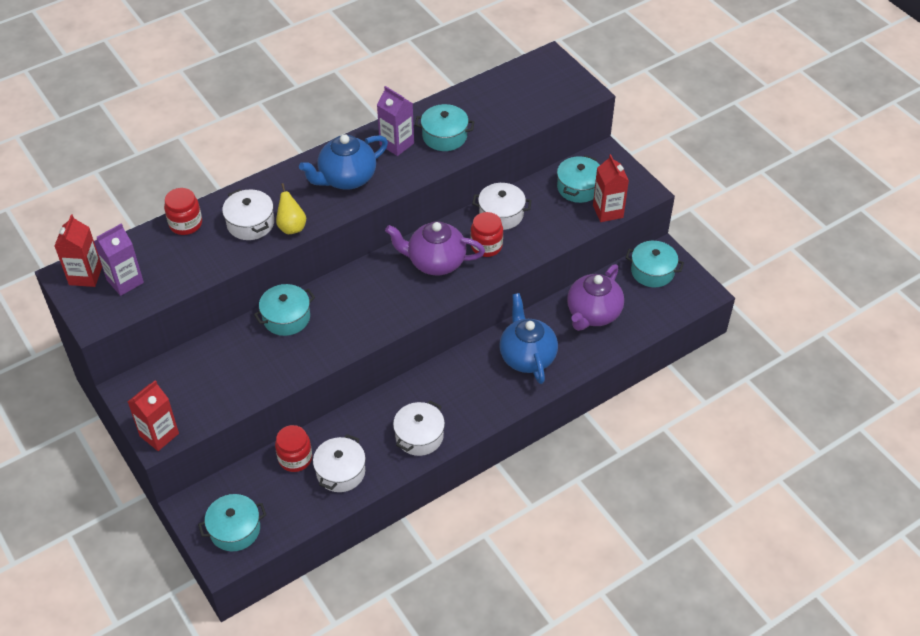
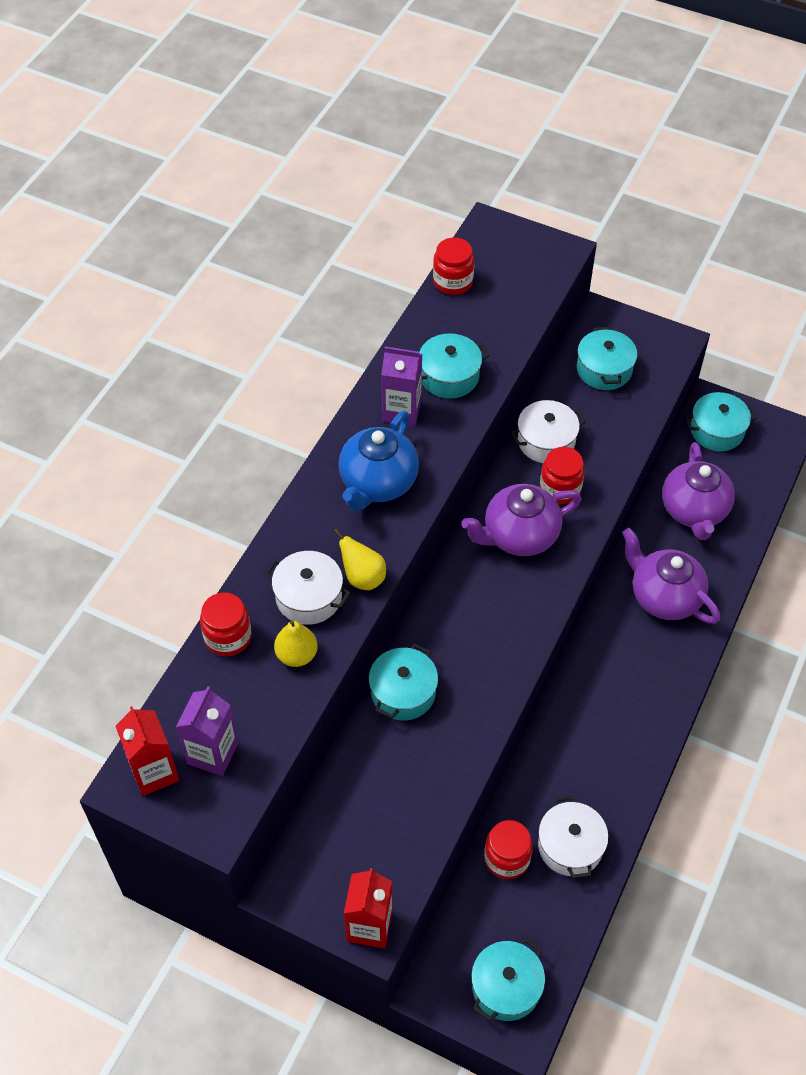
camera: 30 degrees left, 5 degrees up
(216, 251) = (296, 655): none -> yellow pear
(419, 436) = (622, 754): white pot -> none
(495, 82) = (453, 282): none -> red jar
(527, 356) = (664, 597): blue teapot -> purple teapot
(608, 211) = (656, 384): red carton -> none

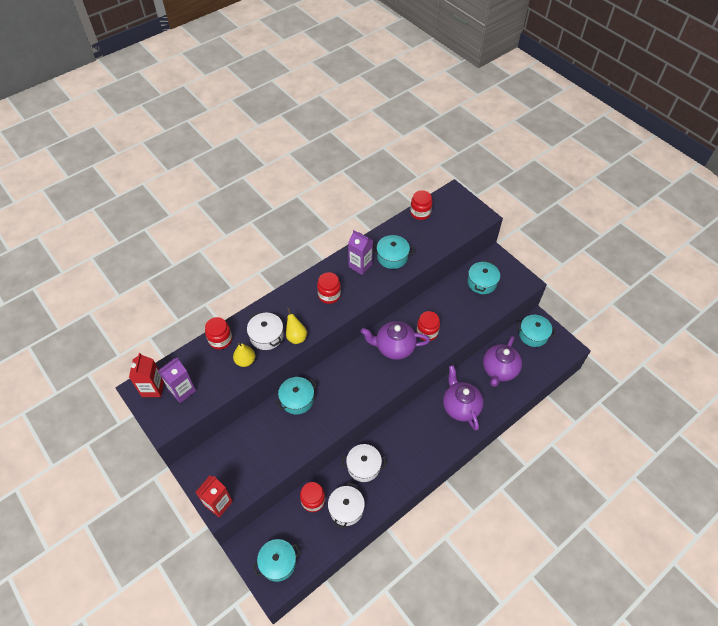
camera: 25 degrees right, 0 degrees up
(378, 483) = (329, 295): blue teapot -> red jar
(546, 441) = (433, 307): white pot -> white pot (363, 466)

